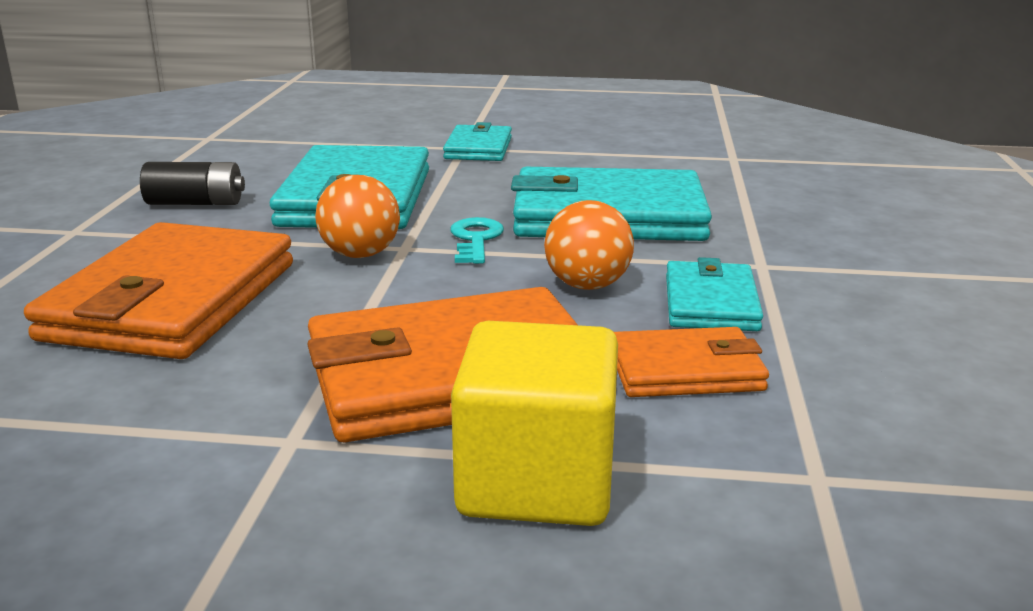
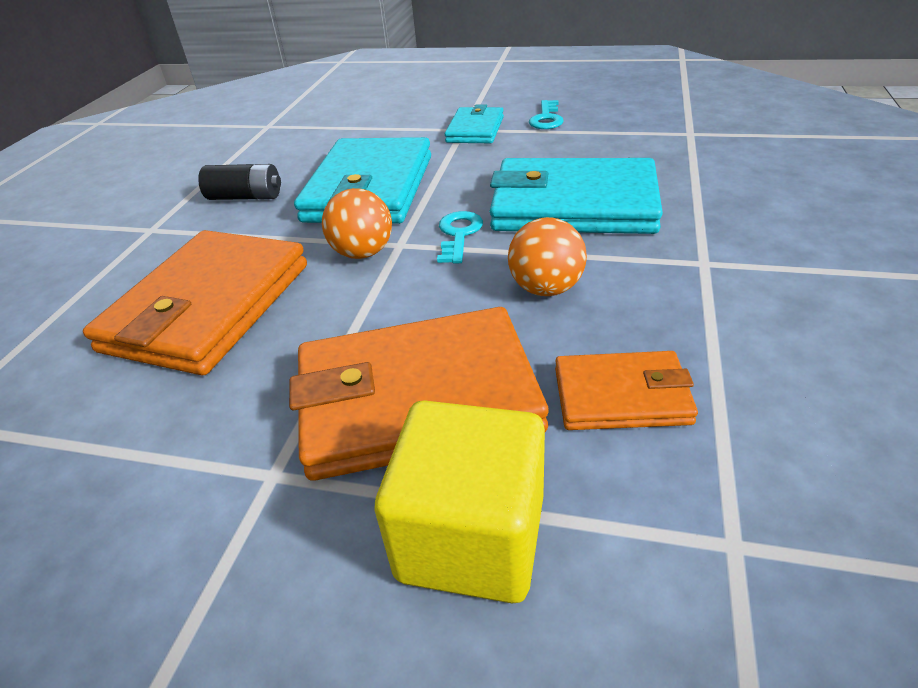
camera: 10 degrees right, 15 degrees up
(563, 141) = (546, 119): none -> turquoise key
(711, 303) = (653, 310): turquoise wallet -> none

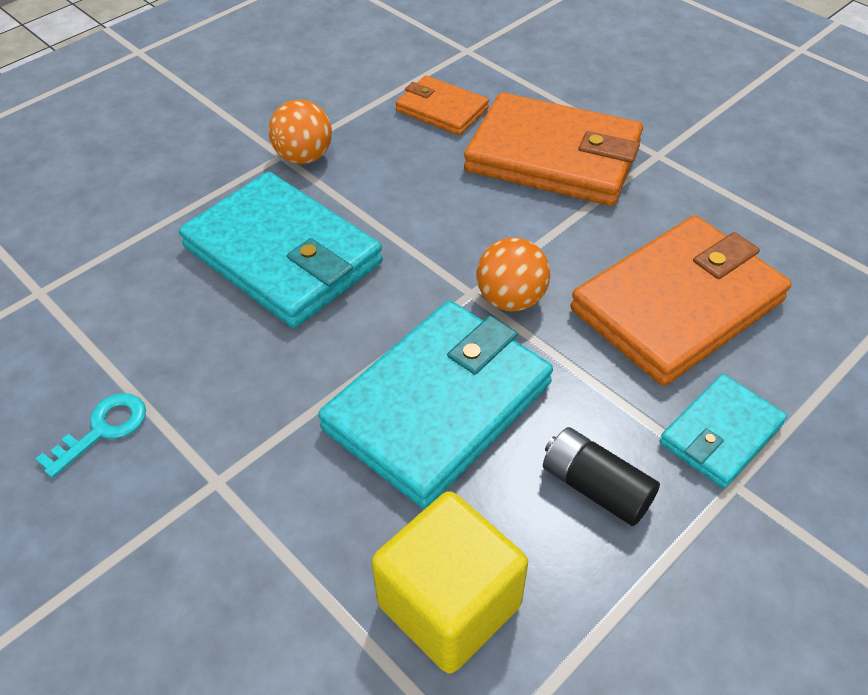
camera: 150 degrees left, 10 degrees up
(459, 234) = (412, 275): turquoise key -> none
(471, 537) = (571, 92): yellow cube -> yellow cube (449, 604)
(475, 130) = (206, 466): turquoise wallet -> turquoise wallet (720, 434)
(546, 288) = (404, 188): orange ball -> orange ball (304, 157)

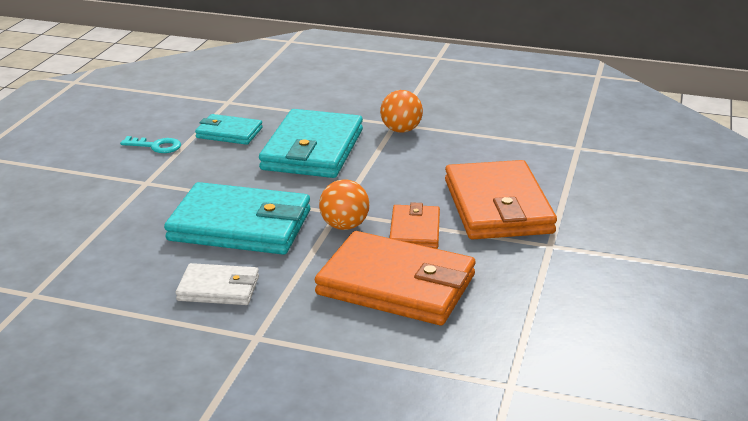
camera: 60 degrees right, 20 degrees down
(441, 110) = (499, 157): orange wallet -> orange wallet (415, 230)
(449, 604) = (113, 263): yellow cube -> none
(595, 487) = (218, 288): black battery -> white wallet
(720, 434) = (293, 323): turquoise wallet -> turquoise wallet (229, 133)

